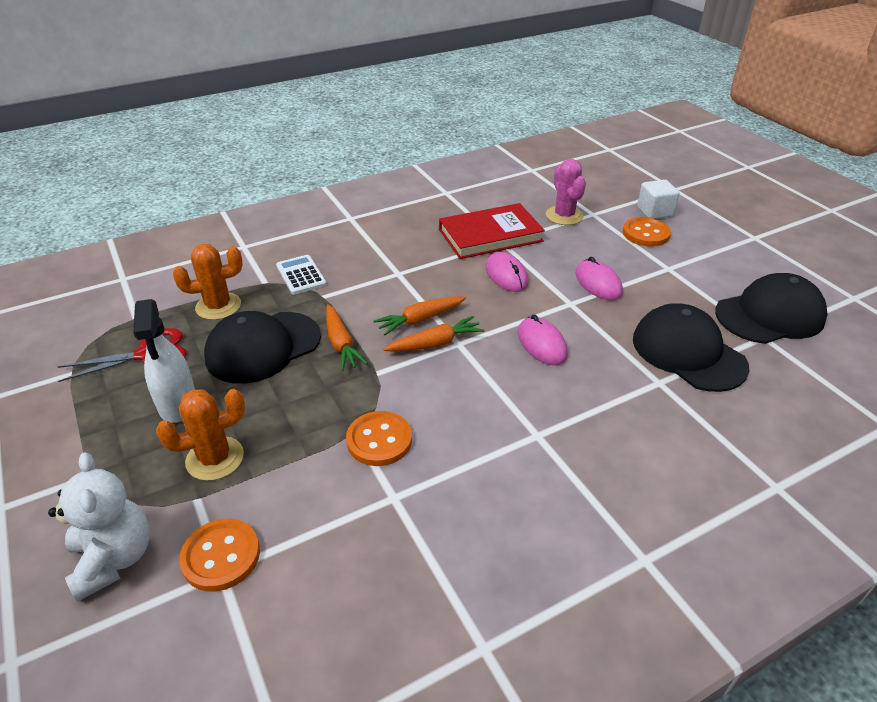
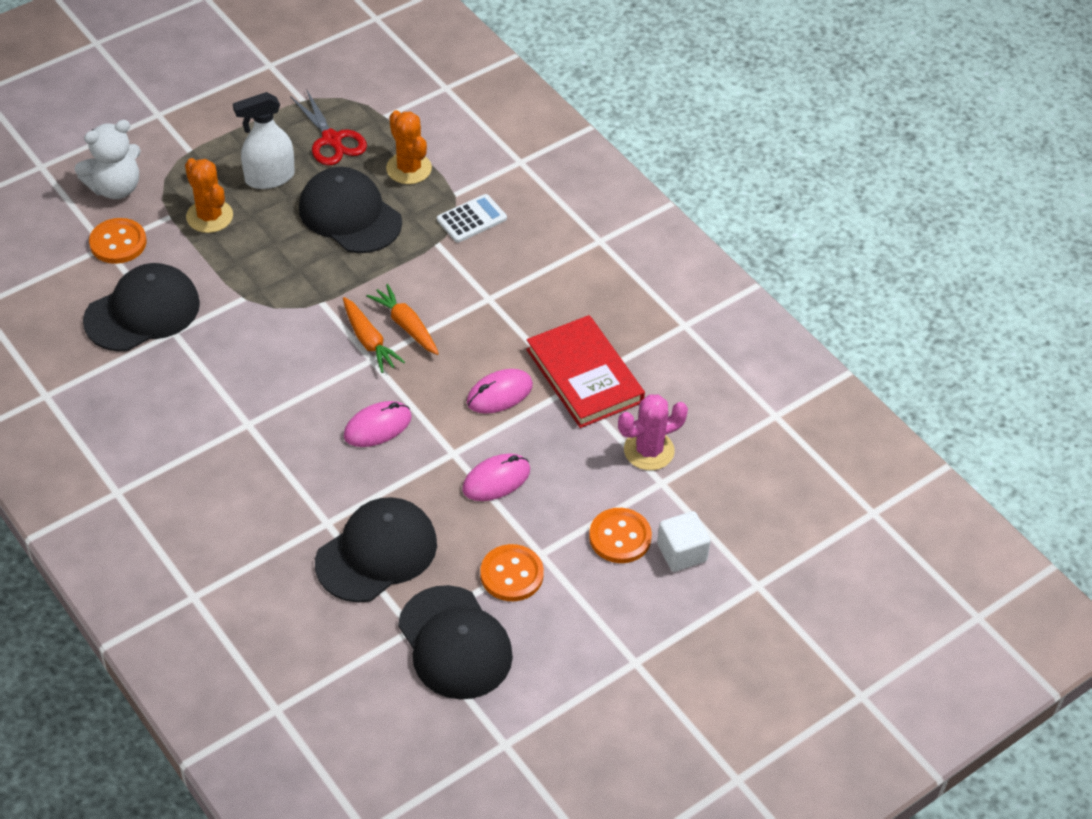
camera: 80 degrees right, 10 degrees up
(341, 344) = (360, 270): orange carrot -> none
(353, 529) = (142, 312): none -> black cap
(379, 440) = (235, 315): orange button -> orange button (511, 574)

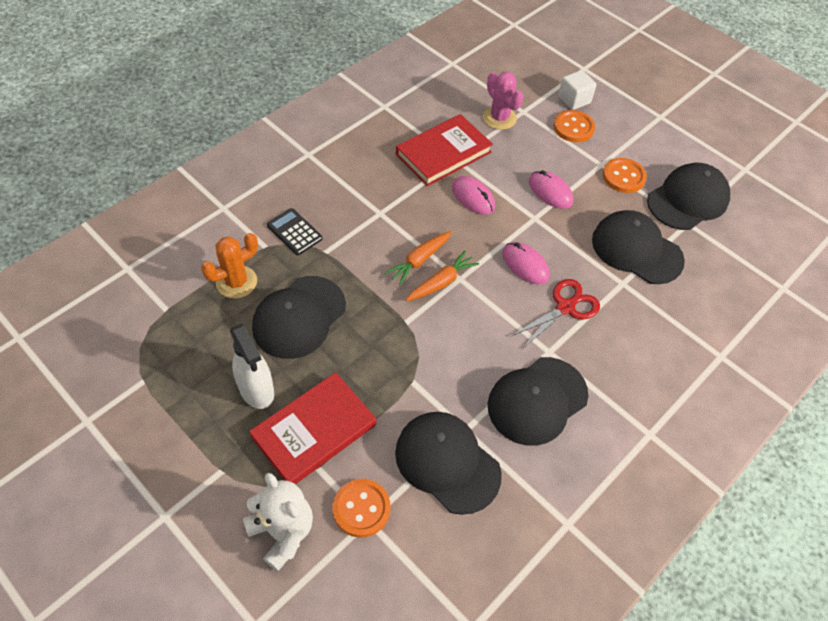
camera: 100 degrees left, 5 degrees up
(188, 399) = (537, 400): none -> black cap
(209, 216) = (314, 431): orange cactus -> red book
(332, 140) = (201, 346): red scissors -> red scissors (566, 307)
(471, 219) = (294, 232): white calculator -> black calculator

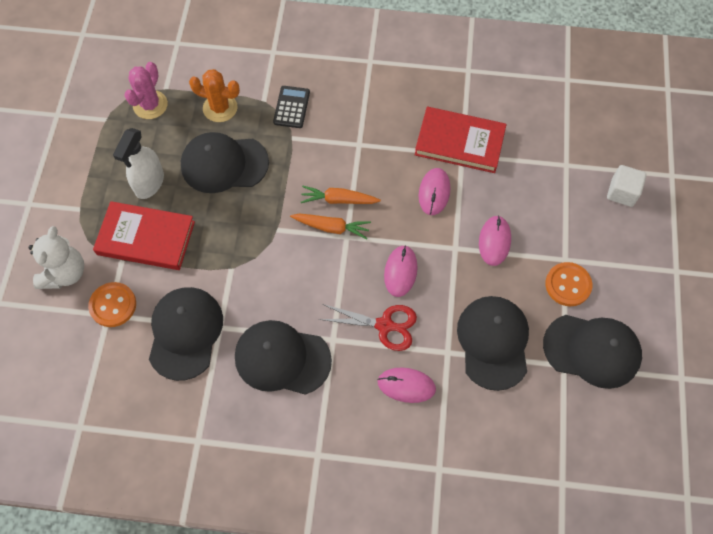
camera: 55 degrees right, 10 degrees up
(499, 118) = (539, 153): pink cactus -> pink cactus (150, 105)
(573, 128) = (587, 213): orange button -> none
(631, 329) = (406, 385): none -> pink mouse

